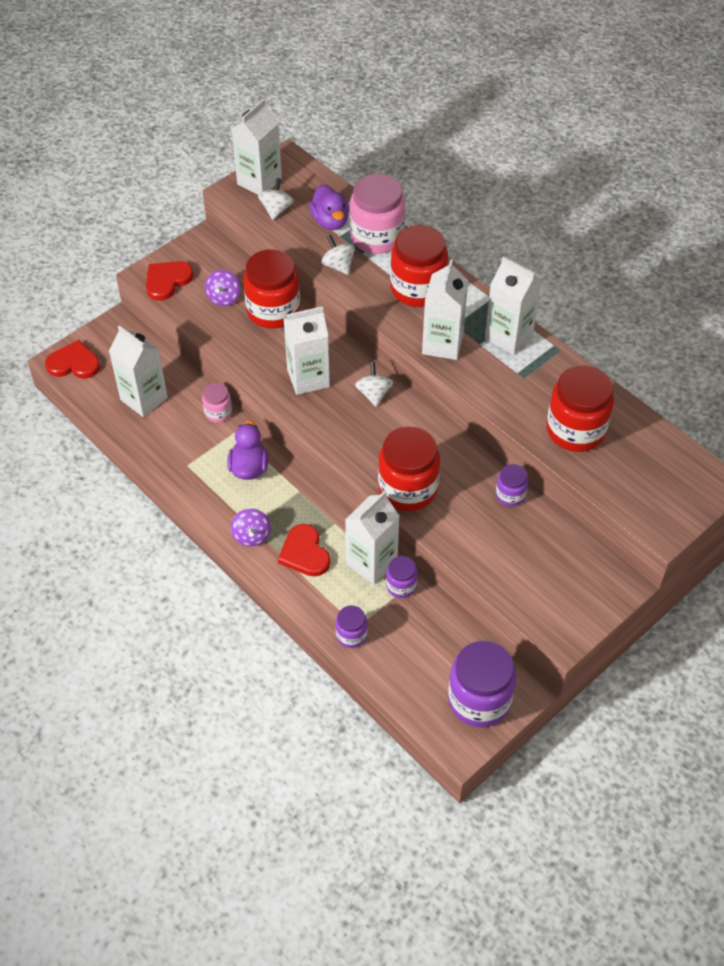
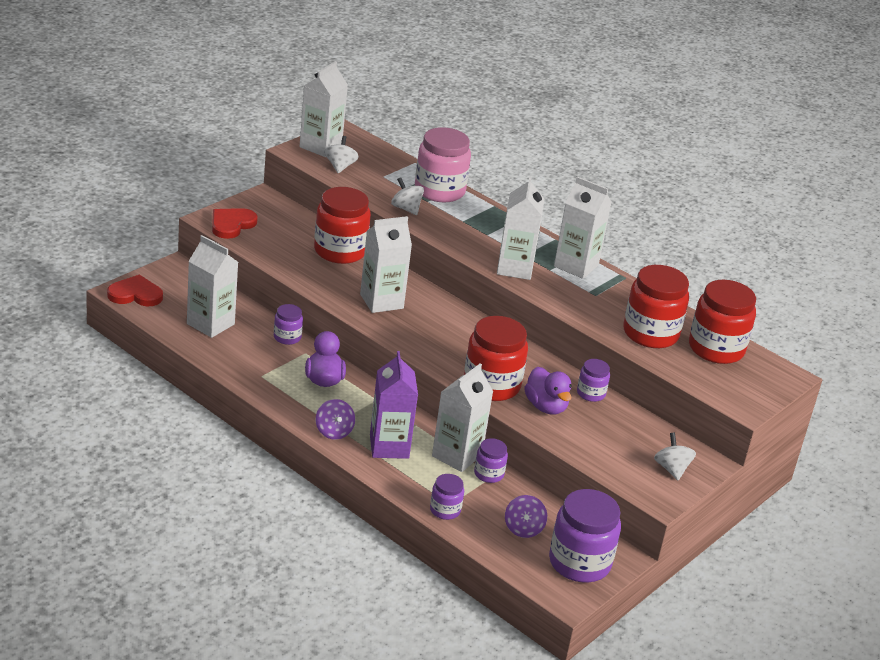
camera: 10 degrees left, 20 degrees down
(218, 412) = (287, 337): pink jar -> purple jar
(224, 298) = (289, 239): purple spinning top -> purple spinning top (523, 529)
(304, 553) = (389, 446): red heart -> purple carton
(330, 221) = (393, 177): purple duck -> purple duck (546, 407)
(374, 394) = (447, 315): white spinning top -> white spinning top (671, 469)
(417, 289) = (484, 229): red jar -> red jar (716, 349)

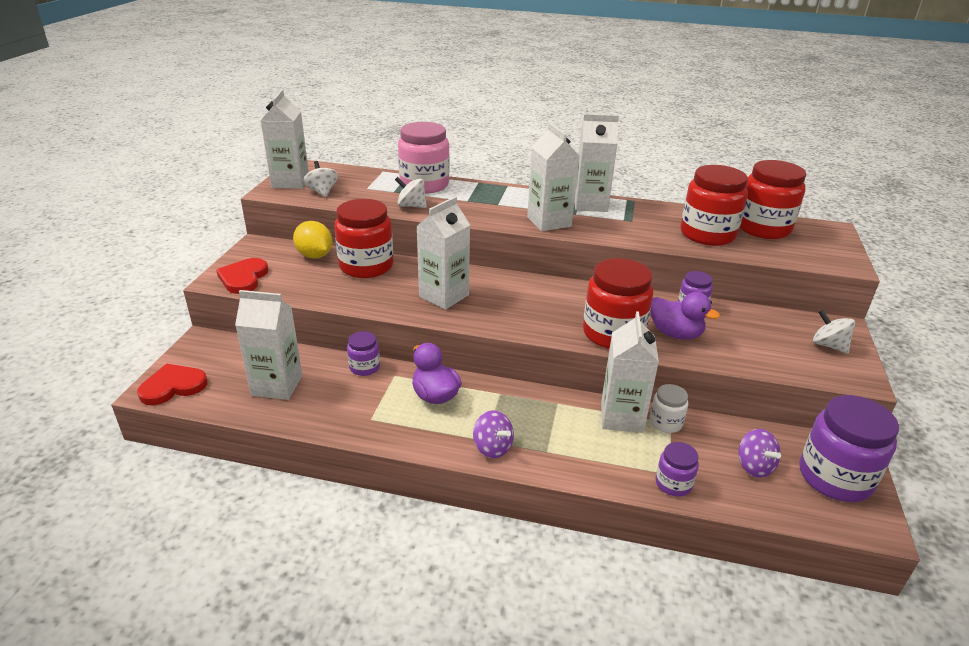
camera: 25 degrees left, 0 degrees up
(304, 225) = (315, 255): none -> yellow lemon
(389, 446) = (556, 438): purple carton -> none
(489, 474) = (665, 422): purple jar -> white jar

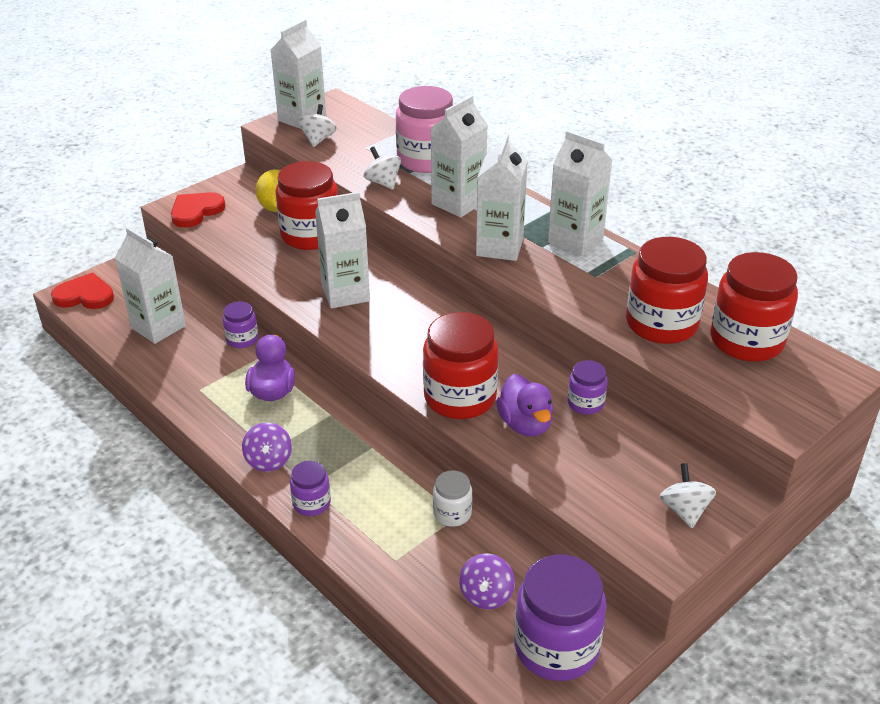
camera: 35 degrees right, 5 degrees up
(621, 417) = (415, 488): white carton -> white carton (458, 203)
(673, 484) = (387, 569): purple jar -> purple jar (311, 503)

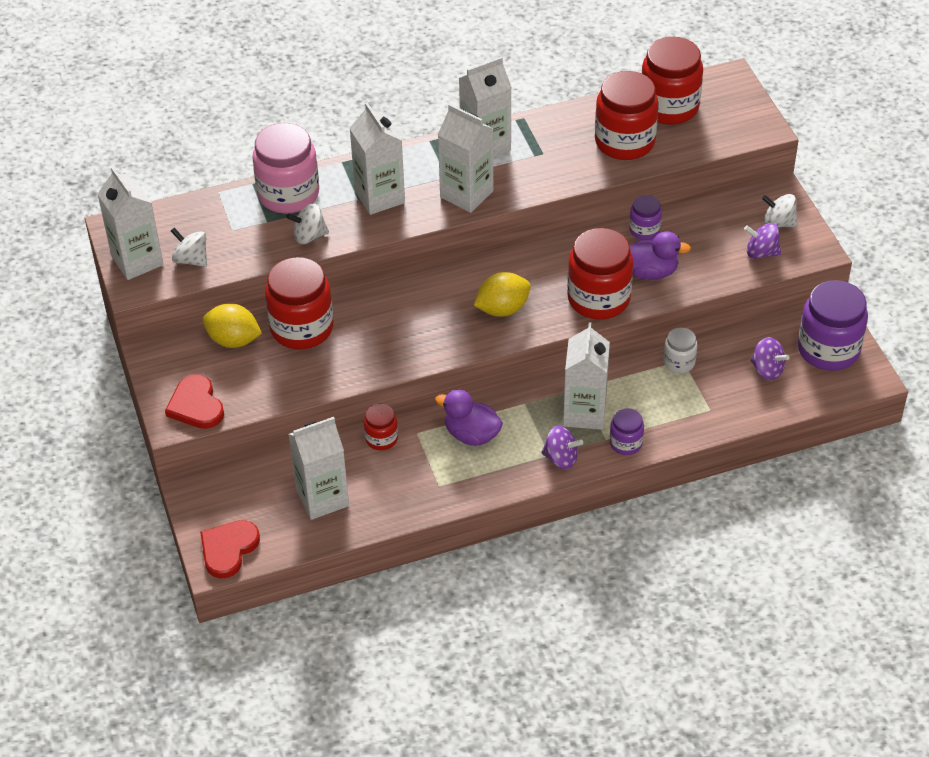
camera: 65 degrees left, 10 degrees up
(242, 339) = (381, 438): purple jar -> red jar
(345, 293) = (414, 329): white carton -> white carton (584, 413)
(404, 338) = (502, 309): none -> yellow lemon
(623, 507) = (761, 252): none -> purple spinning top

